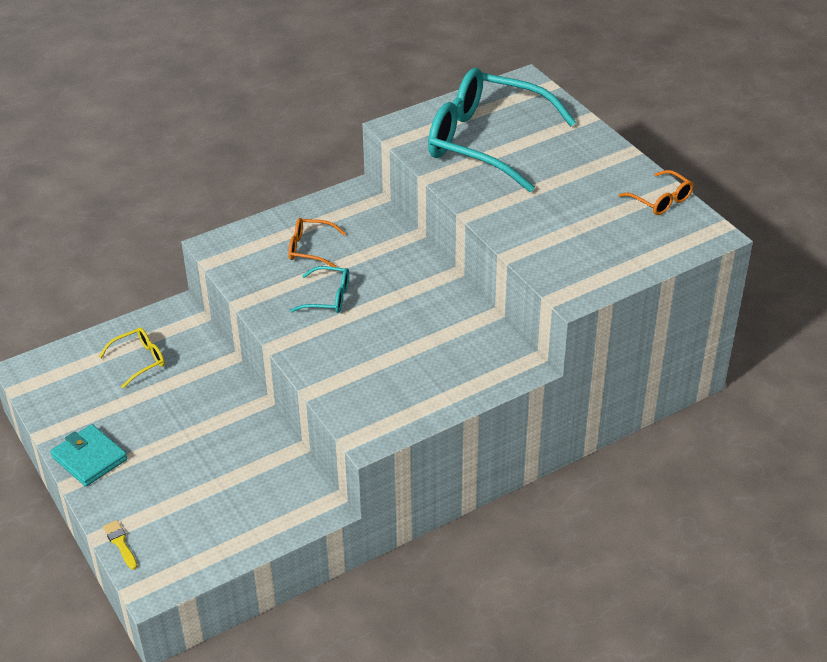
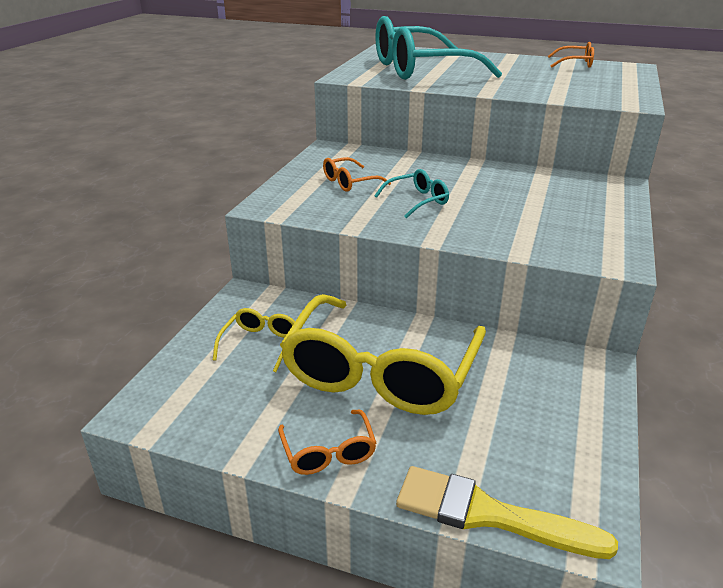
camera: 40 degrees left, 10 degrees down
(89, 458) = (328, 452): turquoise wallet -> orange glasses
(120, 543) = (488, 514): yellow brush -> yellow brush, size x2.21
(181, 426) = (380, 373): none -> yellow glasses

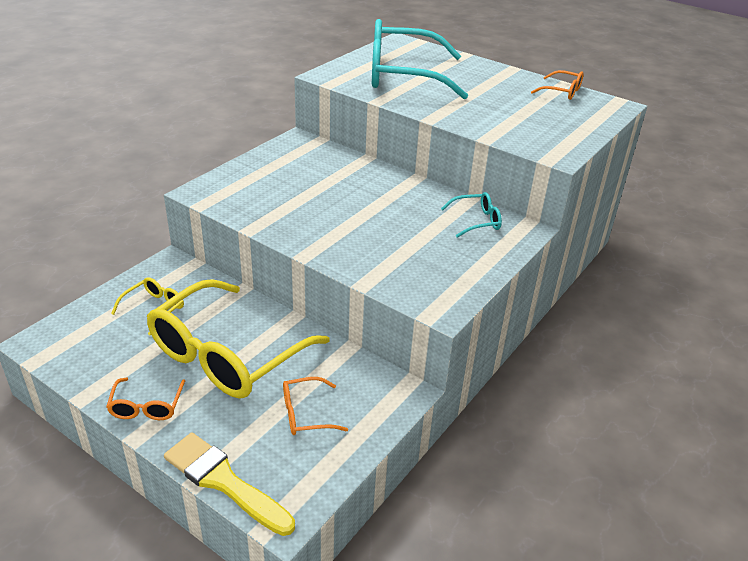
camera: 15 degrees right, 5 degrees up
(349, 182) = (286, 180): orange glasses -> orange glasses (305, 414)
(417, 201) = (327, 211): turquoise glasses -> turquoise glasses (476, 221)

